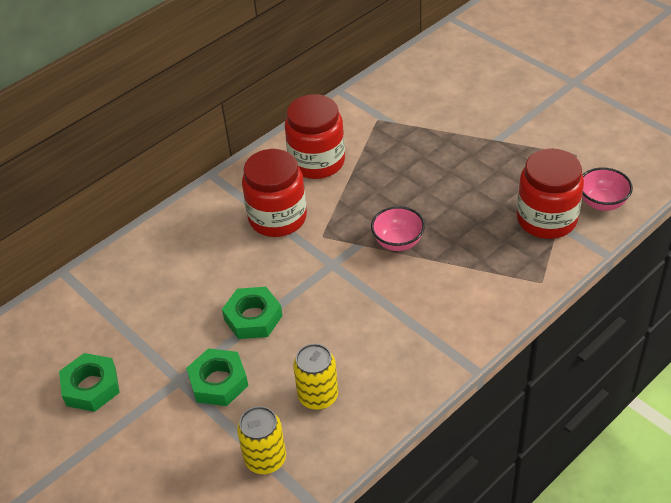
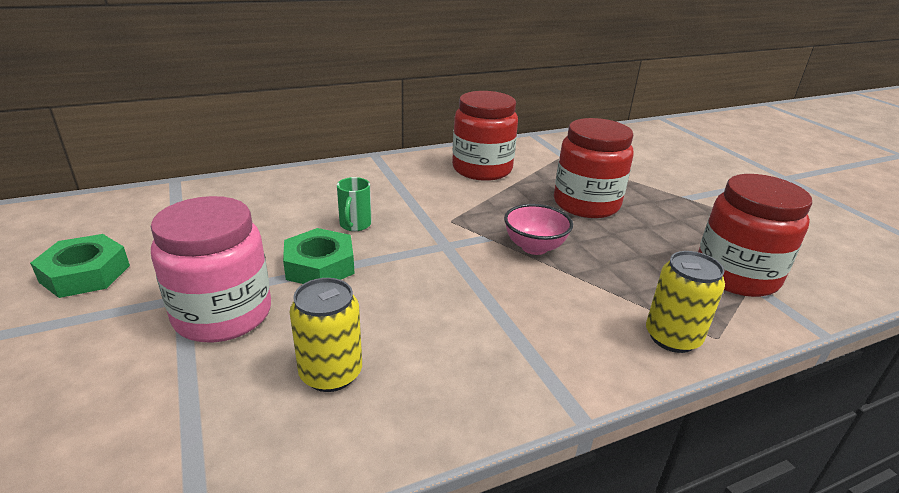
camera: 15 degrees right, 15 degrees down
(218, 382) = (223, 314): green nut -> pink jar
(251, 268) = (355, 225): none -> green mug
(265, 459) = (192, 431): yellow can -> yellow can (672, 337)
(277, 218) = (413, 196): red jar -> red jar (586, 204)
(602, 203) = (818, 279): pink bowl -> none

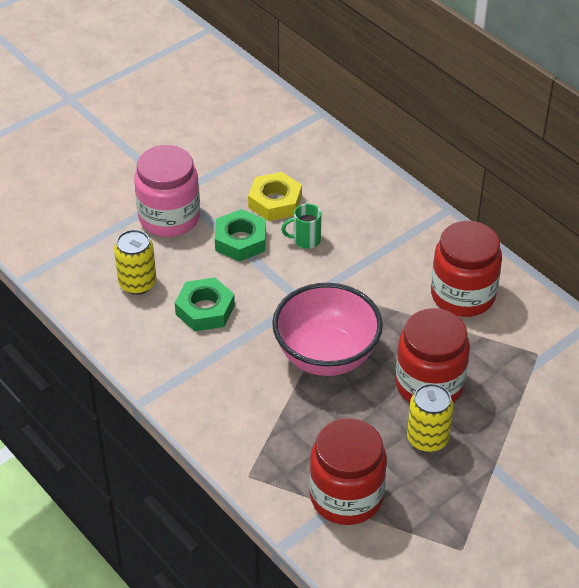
camera: 75 degrees right, 15 degrees up
(85, 273) = (182, 140): green nut -> green nut (205, 310)
(278, 231) = (275, 202): none -> yellow nut
(534, 247) = (326, 356): pink bowl -> pink bowl, size x1.82
(672, 337) = (237, 448): yellow can -> yellow can (427, 439)

